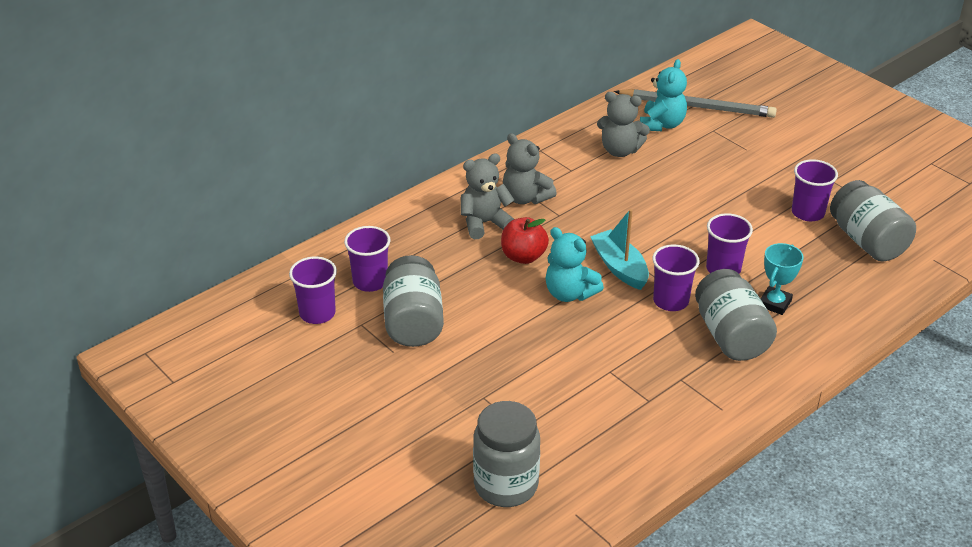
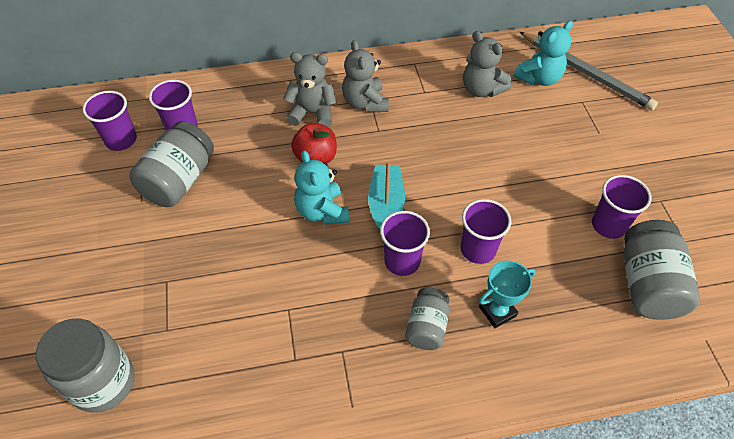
camera: 30 degrees right, 15 degrees up
(731, 335) = (427, 327): grey jar -> grey jar, size x0.61

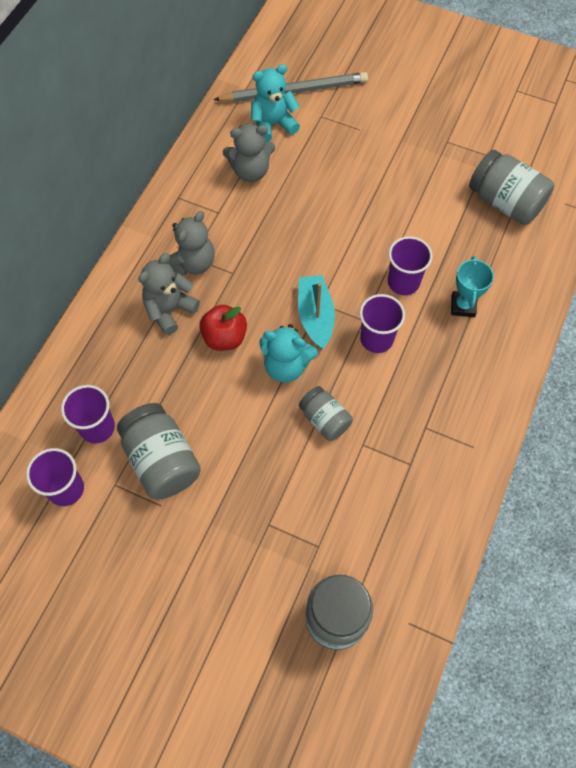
camera: 55 degrees left, 10 degrees up
(365, 103) = (192, 263): grey teddy bear -> grey teddy bear turned 75 degrees counterclockwise
(386, 205) = (315, 316): turquoise boat -> turquoise boat turned 45 degrees clockwise
(427, 327) = (444, 359): grey jar -> grey jar (325, 420)
(539, 78) = (273, 125): turquoise teddy bear -> turquoise teddy bear turned 105 degrees counterclockwise
(608, 225) = (443, 187): purple cup -> none

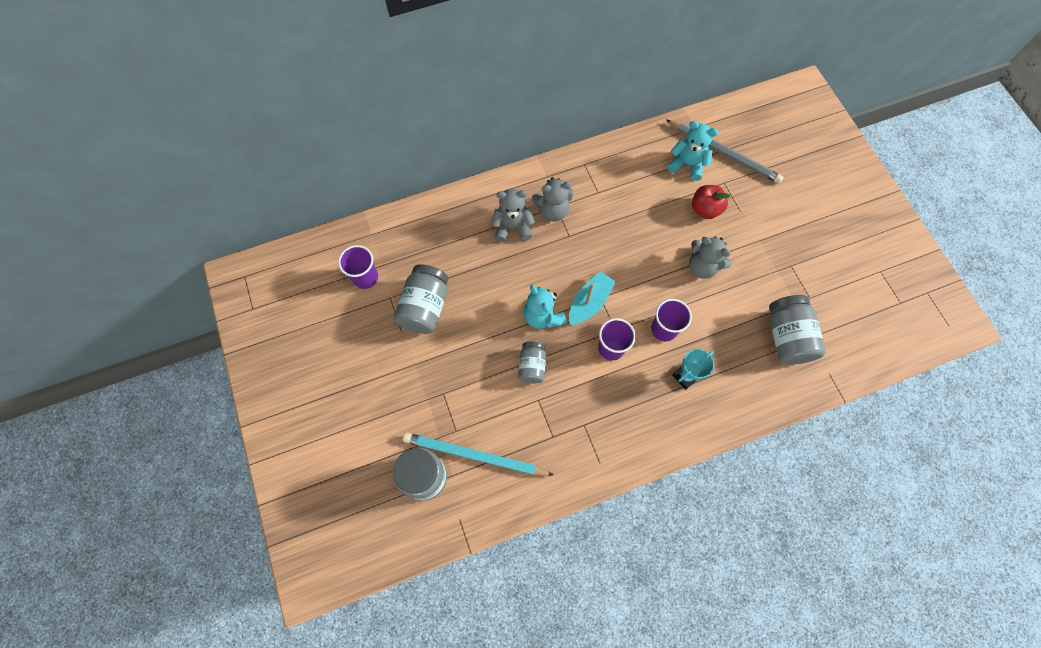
camera: 45 degrees right, 5 degrees up
(97, 427) = (411, 259): purple cup -> none
(224, 337) = (526, 269): red apple -> red apple (705, 209)
(251, 171) = (643, 183): grey teddy bear -> grey teddy bear (702, 267)
(360, 551) = (474, 455): none -> turquoise pencil

